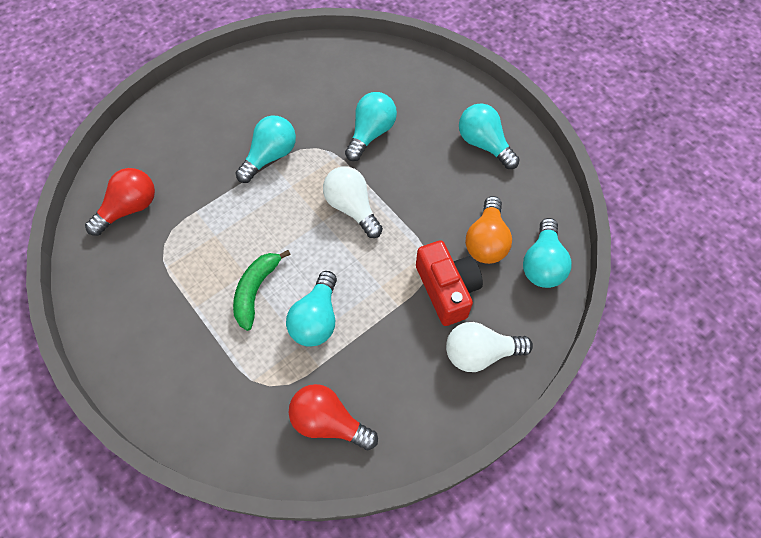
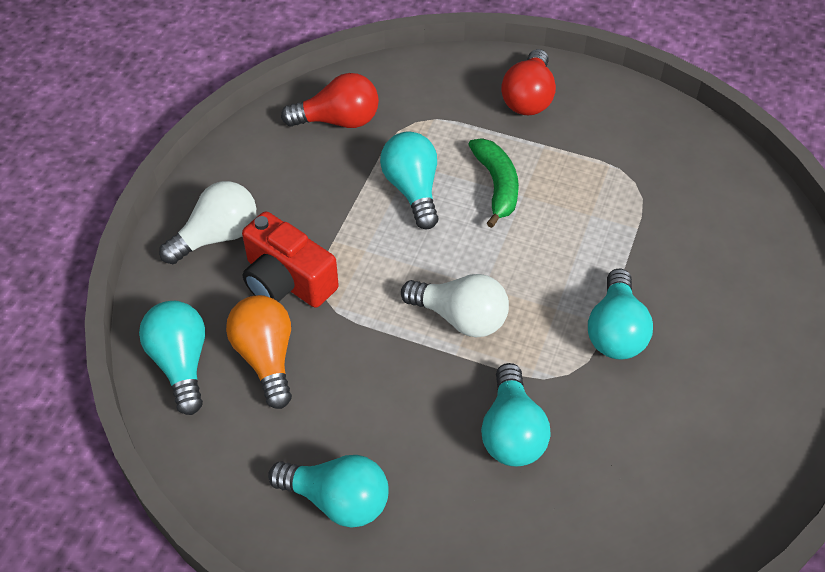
camera: 150 degrees right, 10 degrees down
(129, 208) = (710, 196): red light bulb -> red light bulb (528, 98)

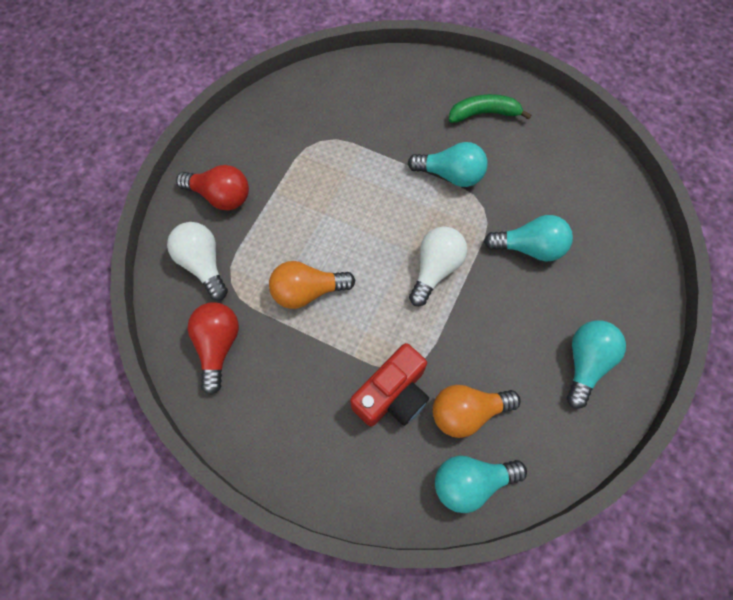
camera: 85 degrees left, 15 degrees up
(217, 236) = (340, 454): white light bulb -> white light bulb (203, 264)
(412, 190) = (307, 291): turquoise light bulb -> orange light bulb
(497, 185) = (311, 230): green banana -> green banana (484, 113)

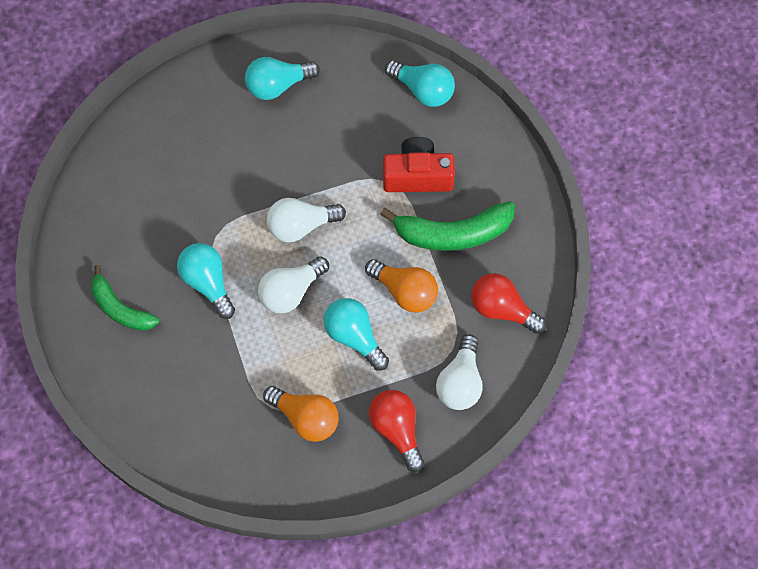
camera: 135 degrees left, 0 degrees up
(218, 346) = (502, 309): red light bulb -> red light bulb turned 75 degrees clockwise
(315, 371) = (452, 233): none -> green banana
(389, 218) = (291, 291): none -> white light bulb
(467, 412) = (383, 125): orange light bulb -> orange light bulb (306, 418)
(529, 247) = (220, 180): turquoise light bulb -> turquoise light bulb (354, 336)

